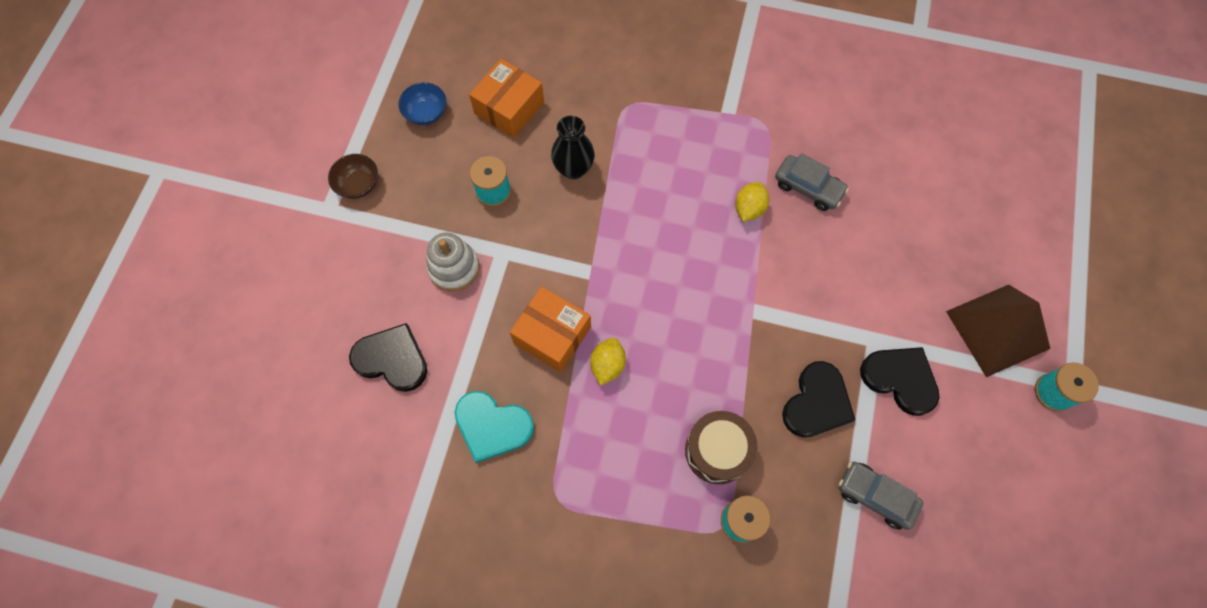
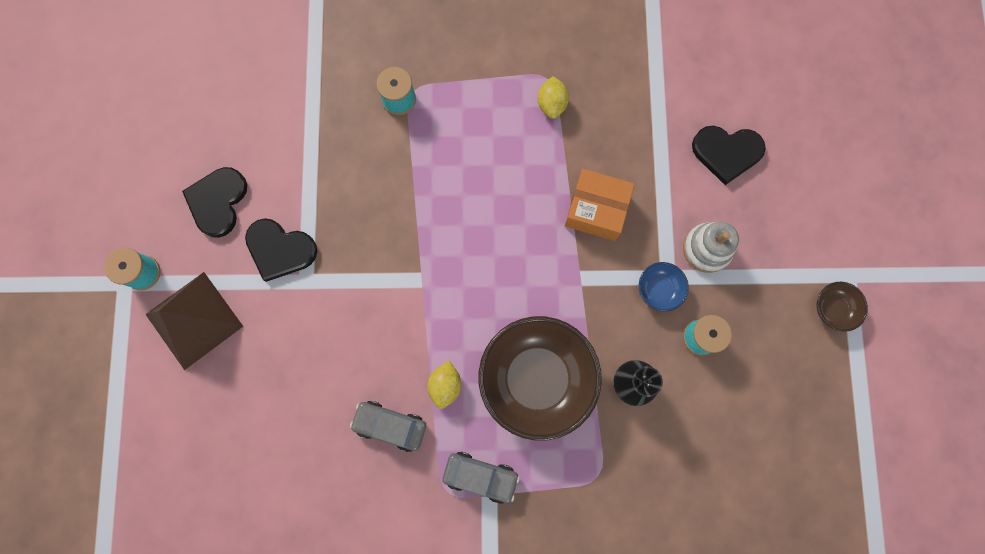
camera: 165 degrees right, 10 degrees up
(426, 113) = (802, 408): blue bowl -> blue bowl (659, 289)
(492, 426) = (620, 120): turquoise heart -> none
(509, 108) = (720, 438): orange box -> none
(607, 365) = (539, 195): yellow lemon -> yellow lemon (551, 104)
(660, 193) = (536, 378): none -> brown bowl
(717, 451) = (428, 148): brown drum -> none
(817, 402) = (351, 210): black heart -> black heart (218, 202)
(875, 496) = (292, 145): grey car -> grey car (481, 476)

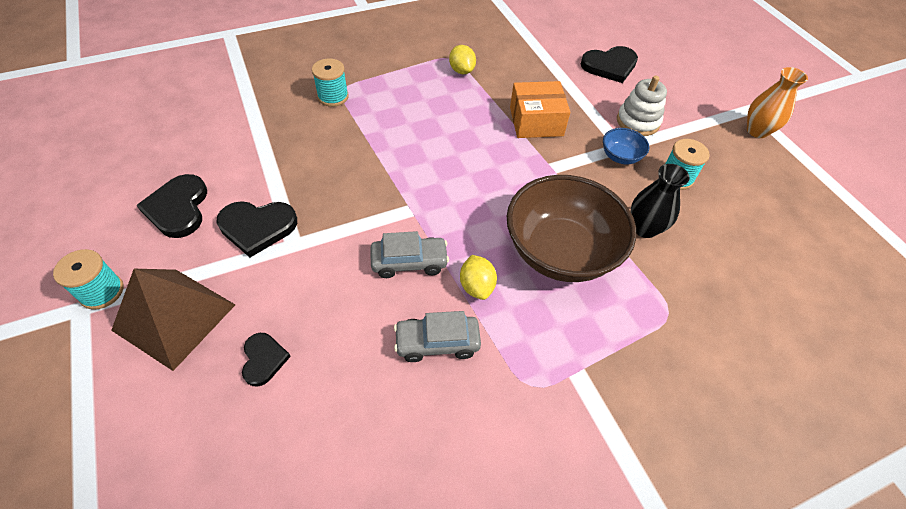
camera: 25 degrees left, 25 degrees down
(252, 387) = (263, 359): none -> black heart
(481, 476) = (557, 356): grey car -> grey car (409, 262)
(832, 309) = (757, 131): brown bowl -> orange vase

